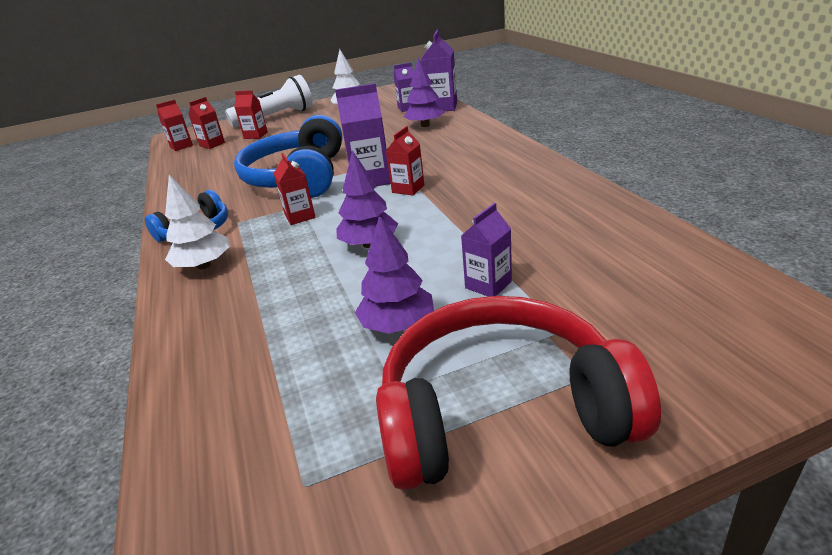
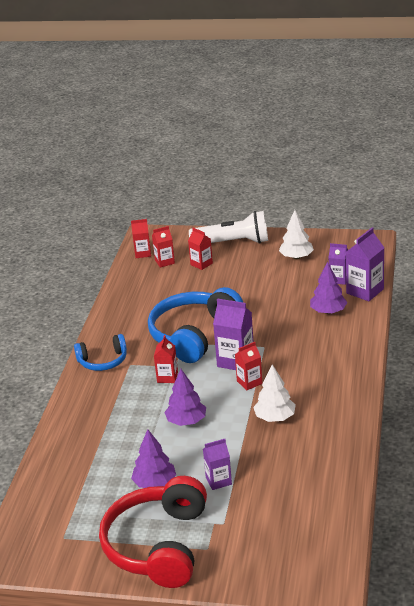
camera: 30 degrees right, 0 degrees up
(204, 265) = (91, 395): white tree -> white tree (275, 417)
(500, 410) = (158, 545): red headphones -> red headphones turned 105 degrees counterclockwise

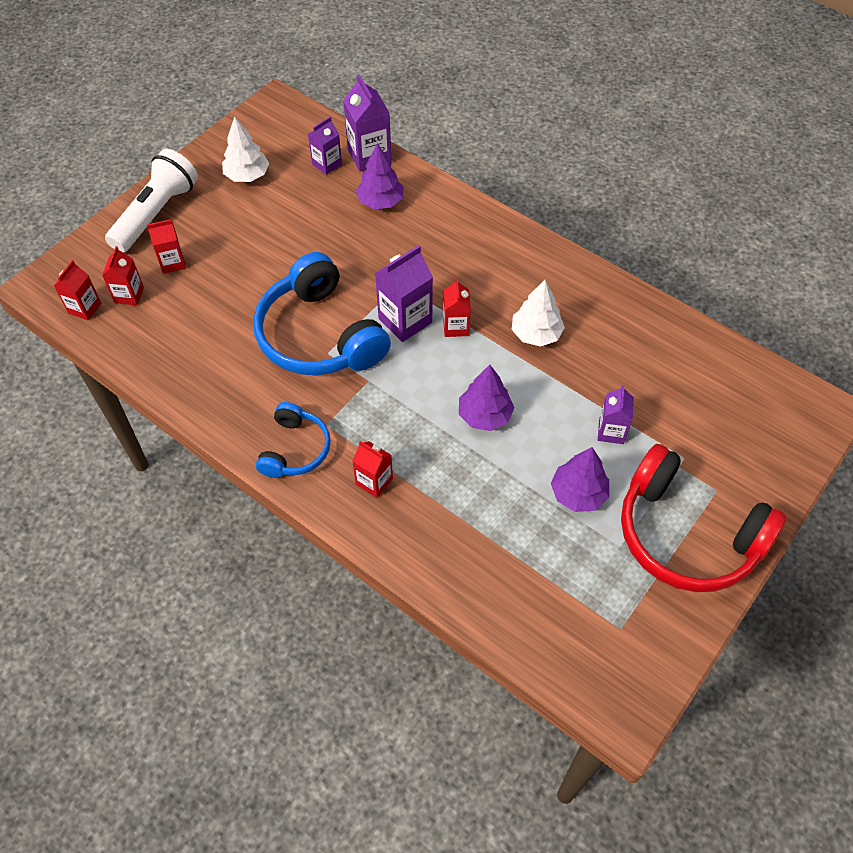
camera: 65 degrees left, 25 degrees up
(167, 377) = (384, 397): red carton -> red carton (374, 481)

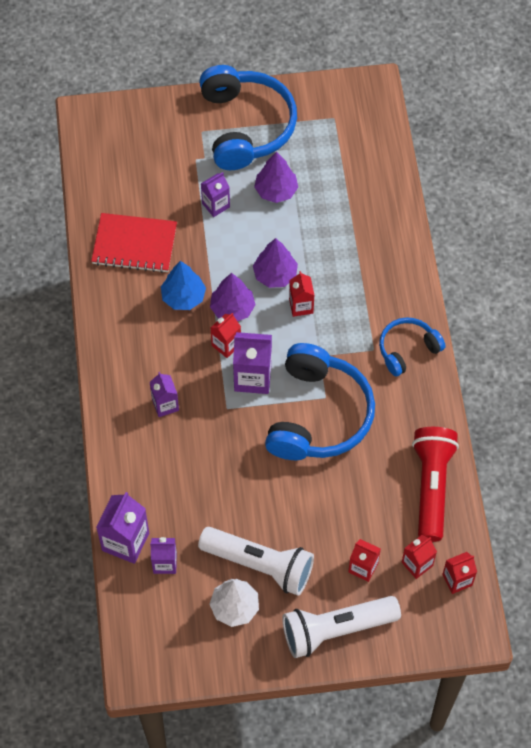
camera: 135 degrees left, 5 degrees up
(166, 356) = (432, 487): none -> red flashlight
(256, 209) = (259, 565): none -> white flashlight
(374, 481) = (380, 291): red carton -> red carton (301, 306)
(380, 202) = (164, 489): purple tree -> purple tree (232, 308)
(448, 250) = (165, 405): none -> purple carton
(536, 334) = (183, 297): white tree -> blue tree
(629, 340) = (134, 244): none -> red notebook
(686, 534) = (246, 126): red headphones -> blue headphones

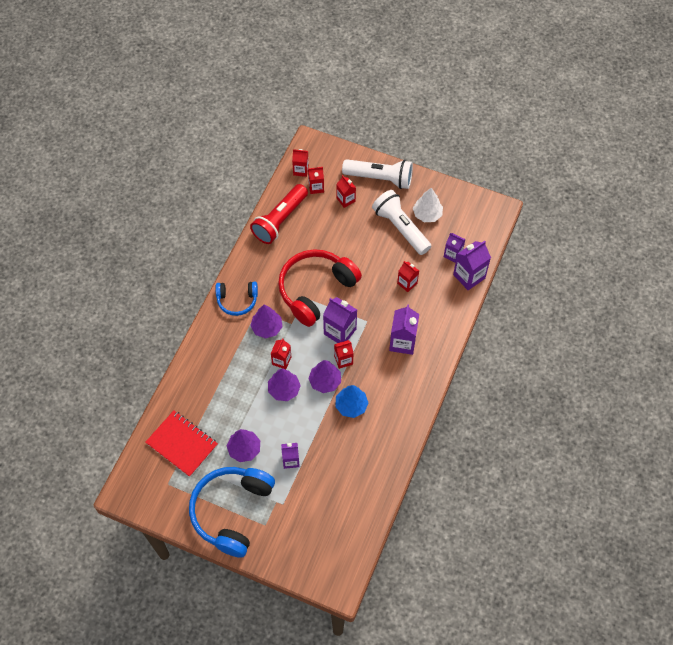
camera: 150 degrees left, 0 degrees up
(134, 244) = (362, 460): red notebook -> red notebook (182, 444)
(165, 405) = (402, 342): purple carton -> purple carton, size x1.60
(204, 487) = (407, 283): none -> red carton
(318, 415) = (315, 290): blue headphones -> red headphones
(346, 335) = (267, 328): none -> purple tree

